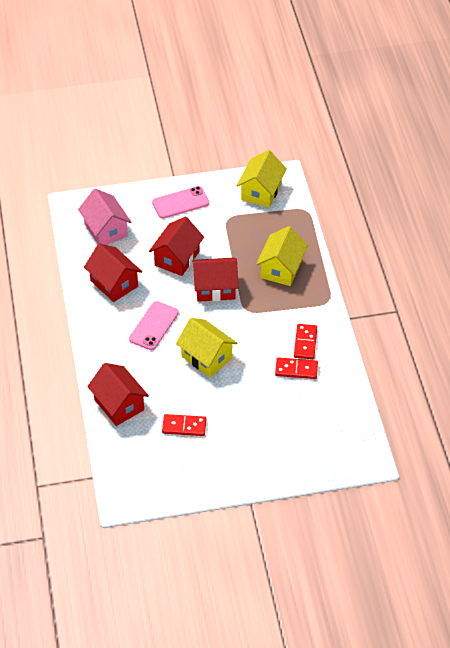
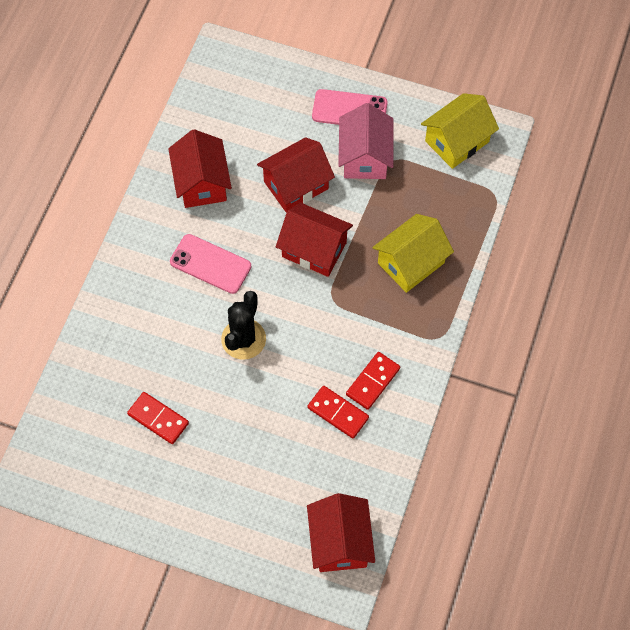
camera: 30 degrees right, 15 degrees up
(106, 230) = (238, 105): pink house -> pink house (365, 157)
(119, 405) = (104, 349): red house -> red house (340, 542)
(154, 326) = (210, 264): pink phone -> pink phone turned 60 degrees clockwise
(206, 357) = (243, 339): yellow house -> black cactus

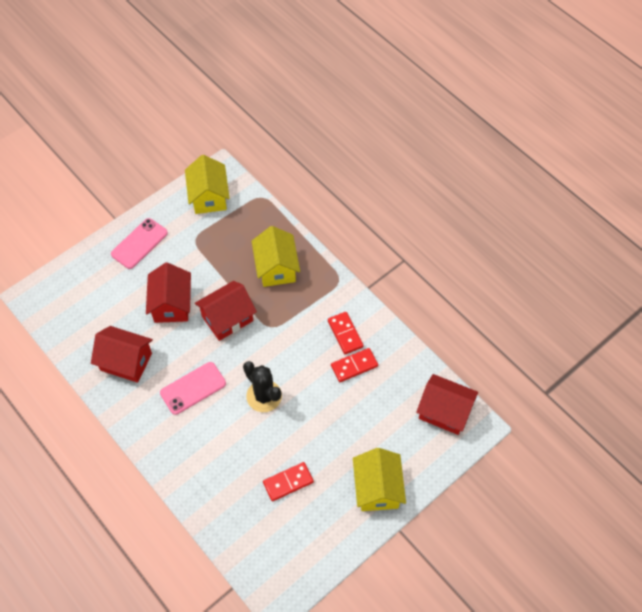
camera: 60 degrees left, 5 degrees down
(203, 515) = (377, 488): none -> yellow house
(365, 157) = (181, 253): pink house -> none

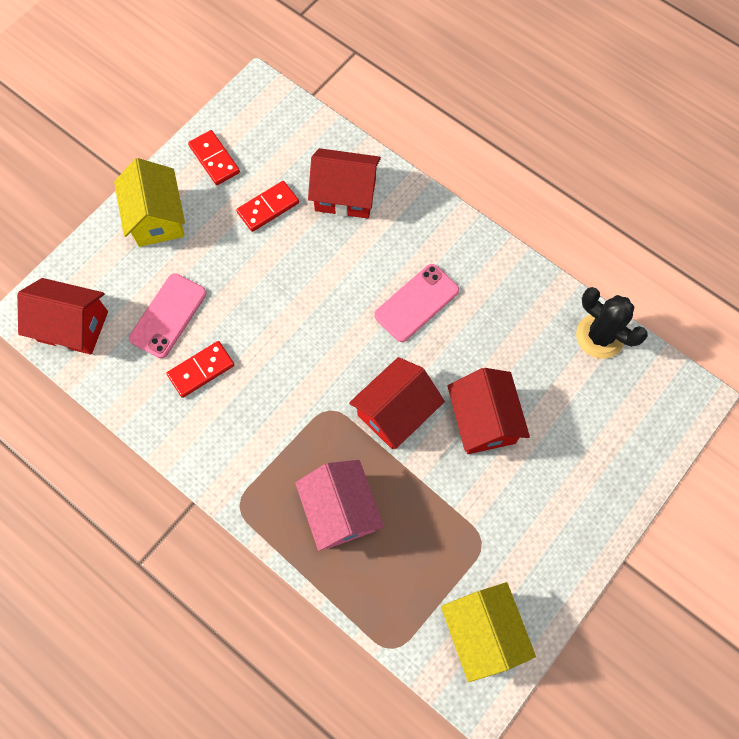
camera: 170 degrees right, 10 degrees up
(126, 361) = (518, 324): red house -> red house (345, 195)
(139, 243) = (567, 517): pink phone -> pink phone (168, 316)
(264, 396) = (319, 308): black cactus -> black cactus (600, 336)
(276, 268) = (340, 510): yellow house -> pink house
(345, 334) = (219, 417): red domino -> red domino (214, 159)

